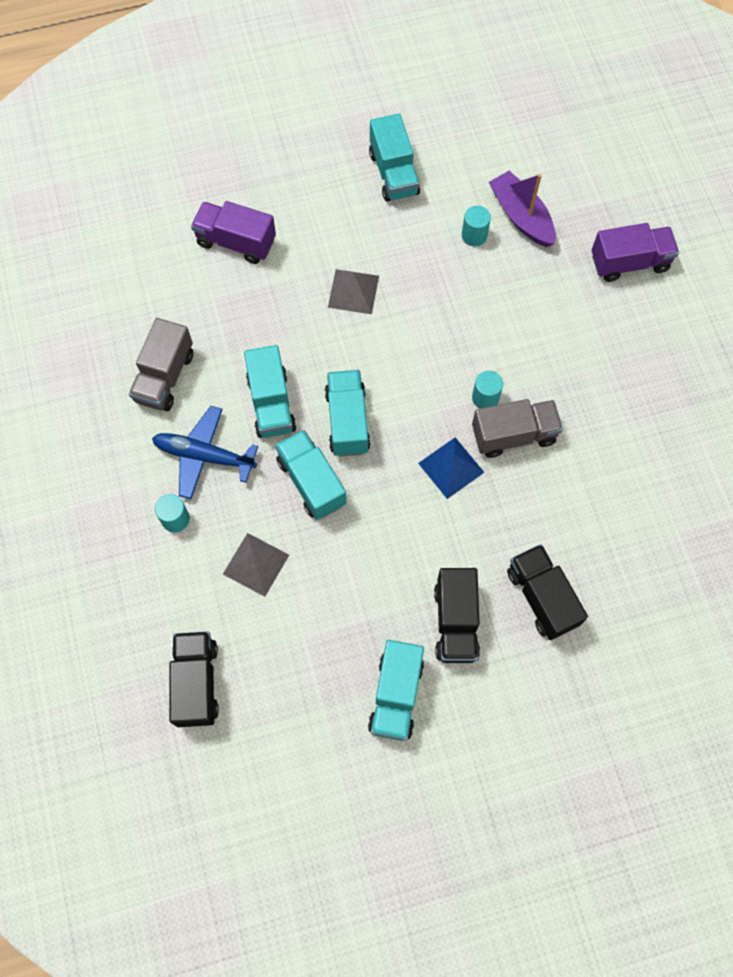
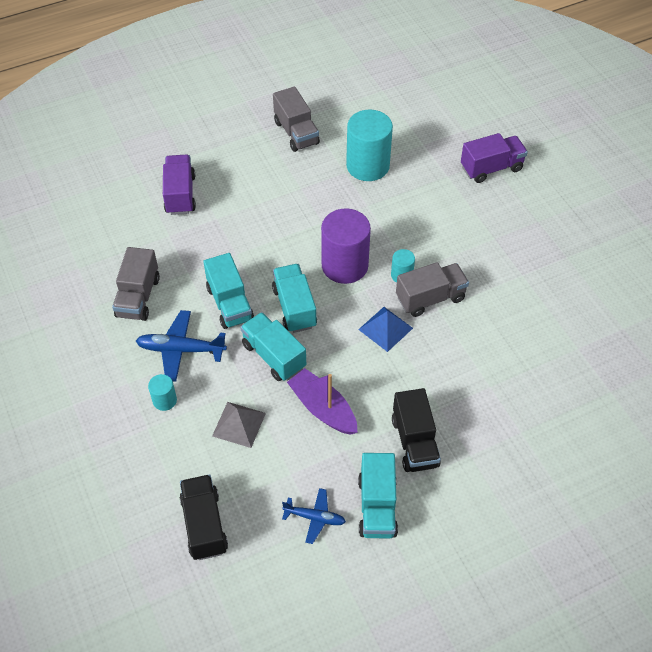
camera: 10 degrees left, 15 degrees down
(236, 242) = (180, 194): purple truck -> purple truck turned 75 degrees clockwise
(322, 696) = (315, 518): none -> blue plane
(353, 291) = (281, 216): grey pyramid -> none
(394, 173) = (296, 133): turquoise truck -> grey truck
(418, 373) = (344, 265): none -> purple cylinder
(474, 235) = (368, 166): turquoise cylinder -> turquoise cylinder, size x2.13
(521, 216) = (401, 148): purple boat -> purple boat (323, 408)
(541, 597) = (480, 412): black truck -> none

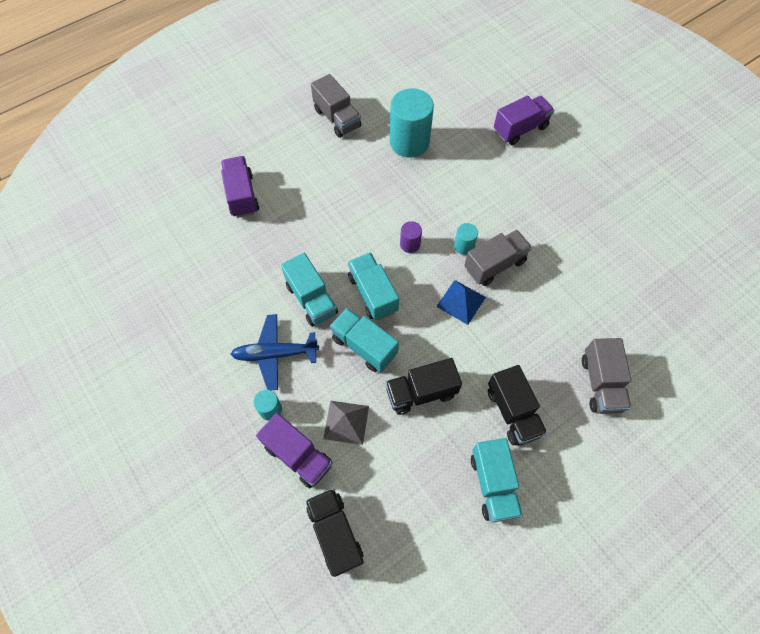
camera: 10 degrees left, 10 degrees up
(138, 297) = (223, 306): grey truck -> grey truck (601, 383)
(183, 447) = (298, 455): none -> purple truck
(315, 518) = (438, 506): blue plane -> none
(323, 408) = (421, 392): purple boat -> black truck
(344, 265) = (410, 244): purple cylinder -> purple cylinder, size x0.47

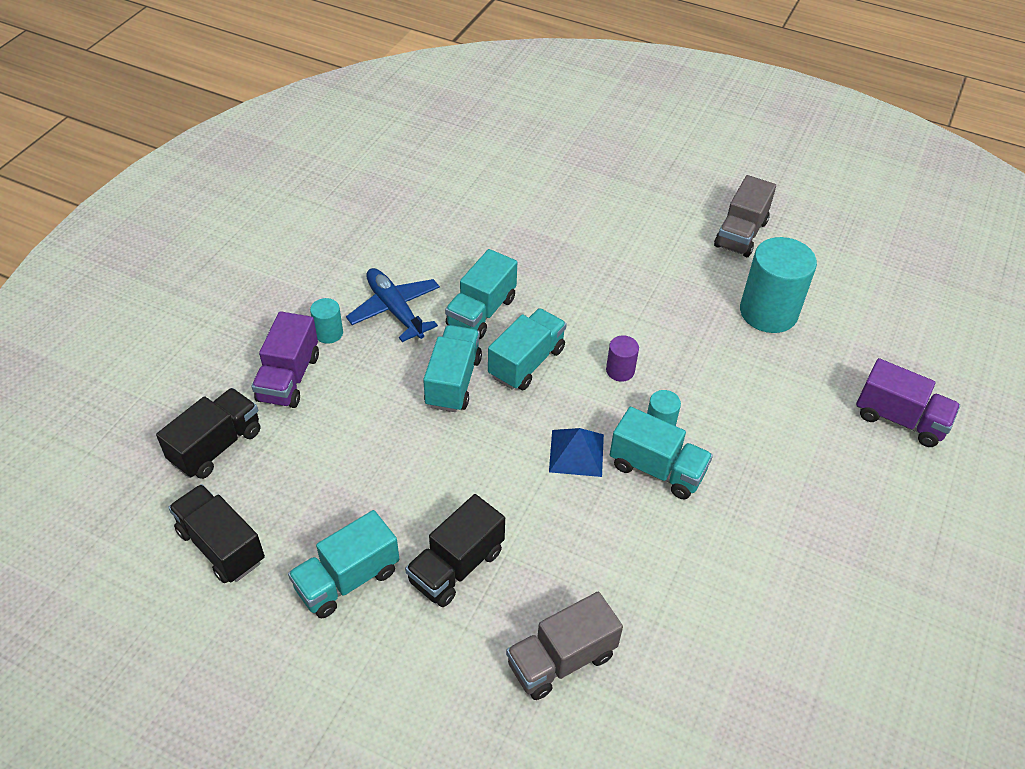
camera: 60 degrees right, 15 degrees down
(242, 195) = (568, 202): purple truck -> none
(346, 422) = (350, 403): grey pyramid -> none
(421, 392) = (427, 459): black truck -> black truck (221, 546)
(494, 265) = (657, 469): grey truck -> turquoise truck

